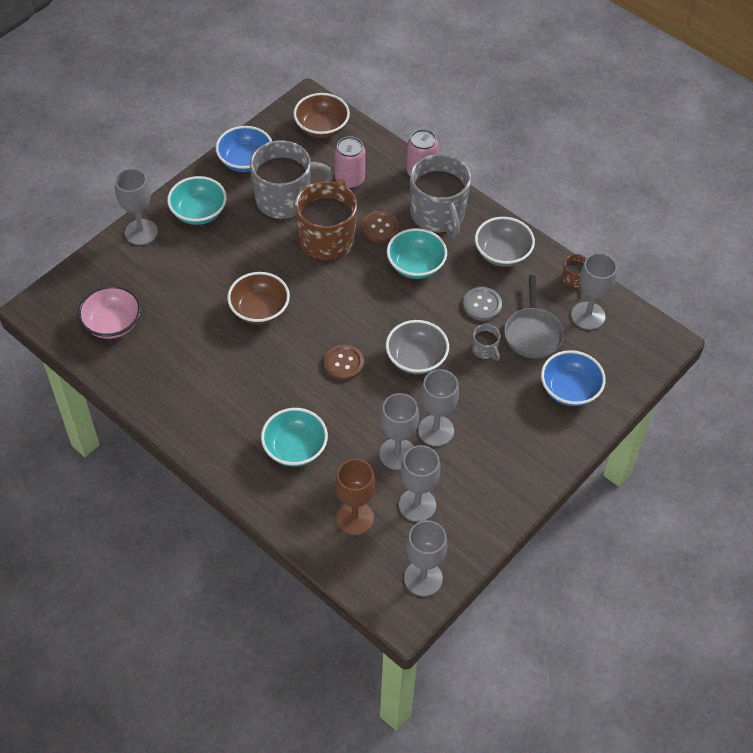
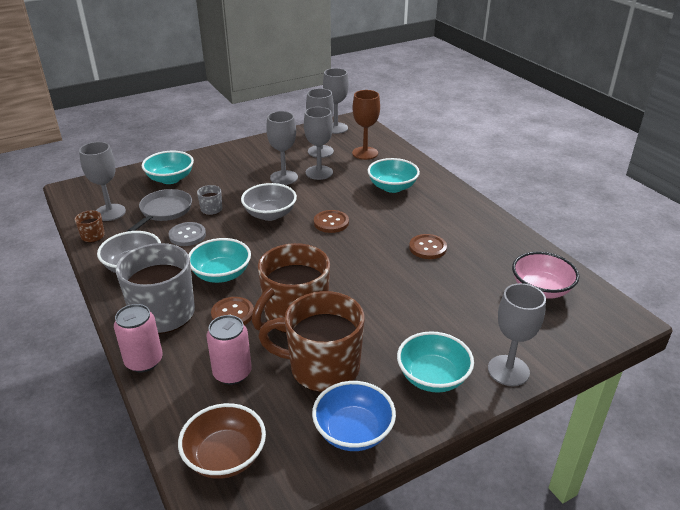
camera: 160 degrees left, 20 degrees down
(230, 352) = (427, 248): none -> brown button
(259, 310) = (390, 271): brown bowl -> none
(285, 199) = (322, 368): grey mug -> brown mug
(570, 389) = (170, 179): blue bowl -> turquoise bowl

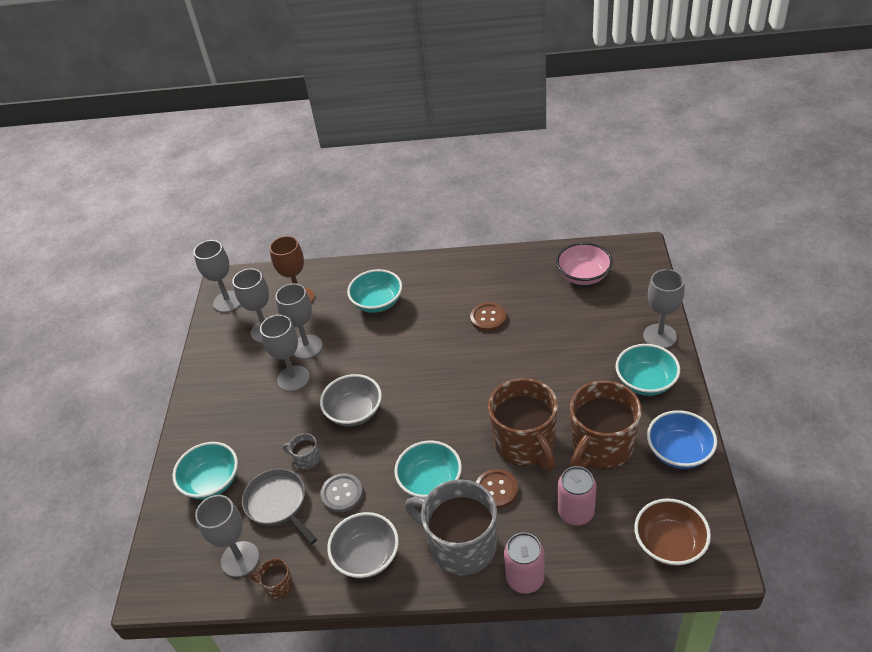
camera: 55 degrees left, 10 degrees up
(331, 222) = (403, 369): brown button -> none

